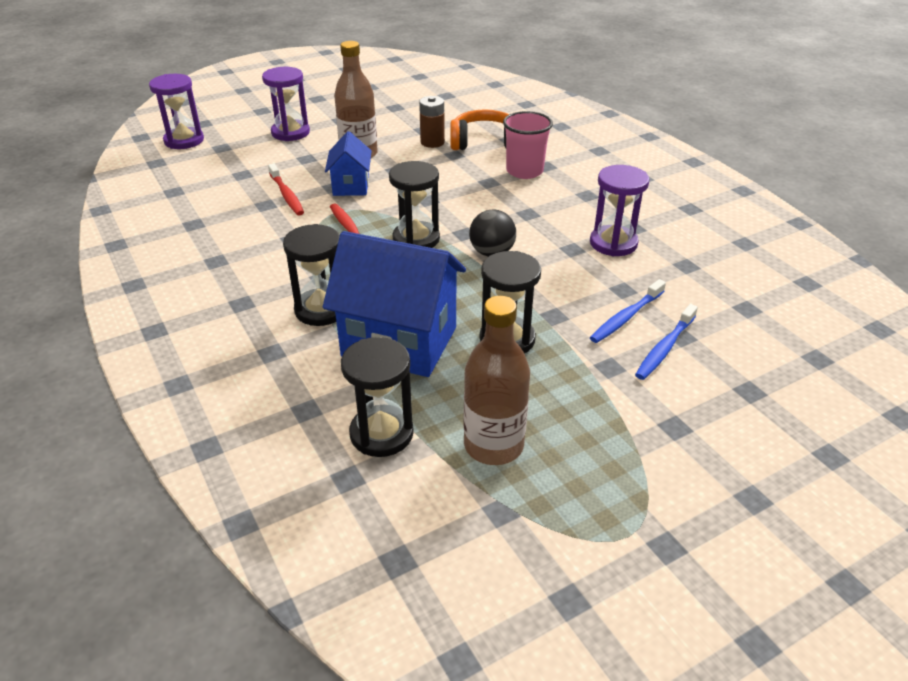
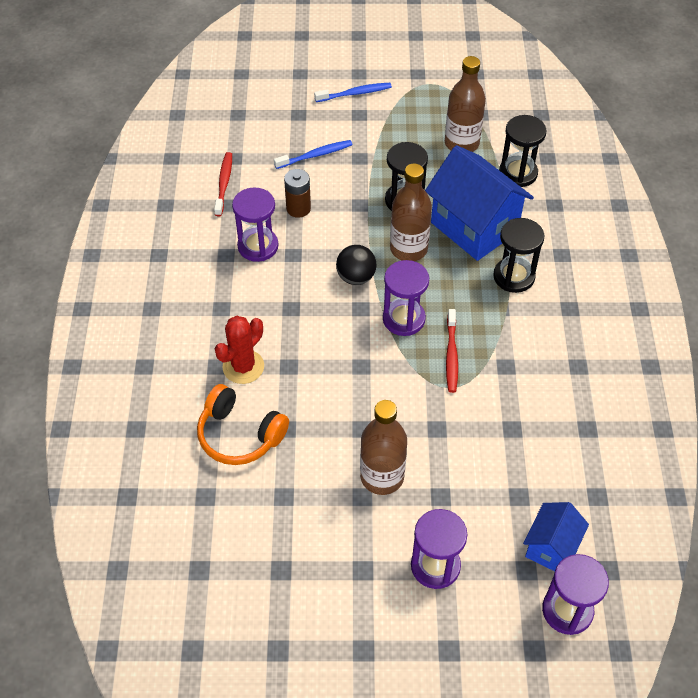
camera: 150 degrees left, 15 degrees up
(286, 195) = (486, 435): red toothbrush -> red toothbrush (224, 183)
(351, 186) = (419, 421): blue house -> blue house (551, 547)
(416, 239) = (403, 319): black hourglass -> purple hourglass
(432, 142) = (292, 463): brown battery -> brown battery (298, 208)
(459, 294) = (408, 249): none -> brown bottle
(524, 171) = (243, 367): pink cup -> red cactus
(626, 317) = (316, 184): blue toothbrush -> blue toothbrush (355, 93)

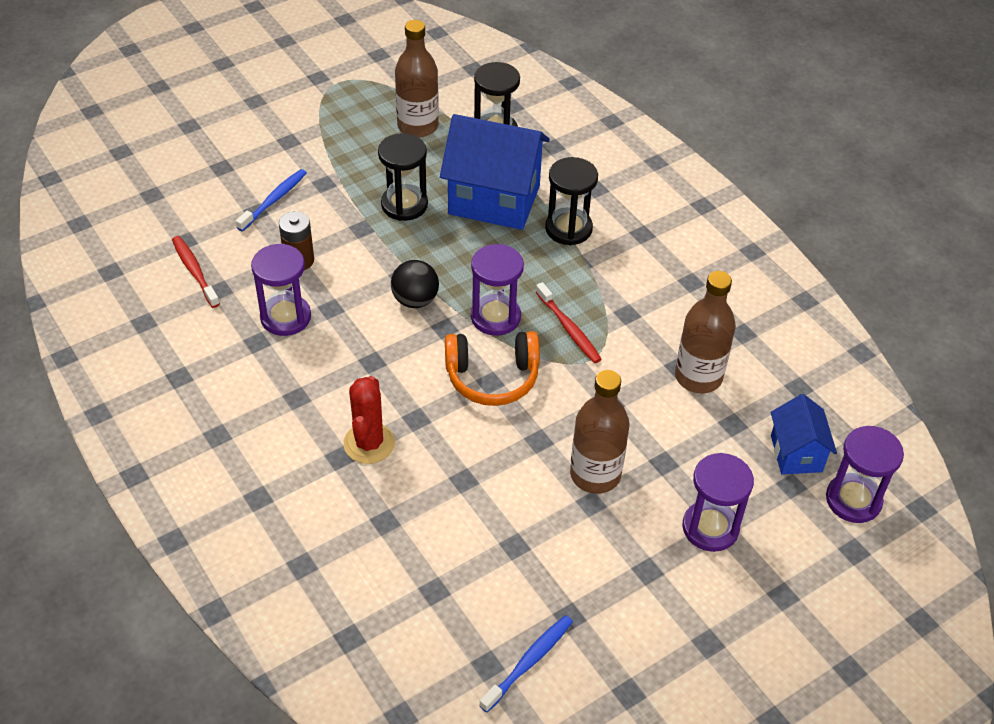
camera: 35 degrees left, 5 degrees down
(240, 435) = (420, 511): orange headphones -> orange headphones (492, 377)
(355, 93) = (267, 122): blue toothbrush -> blue toothbrush (529, 662)
(408, 249) = (446, 249): brown bottle -> brown bottle (698, 377)

